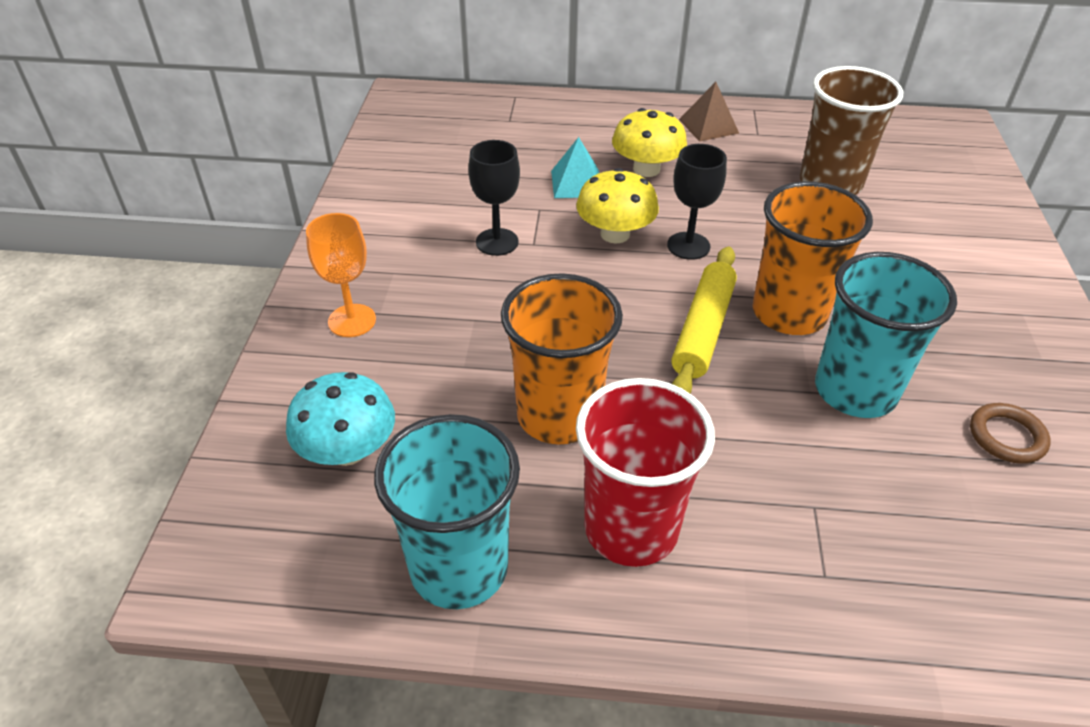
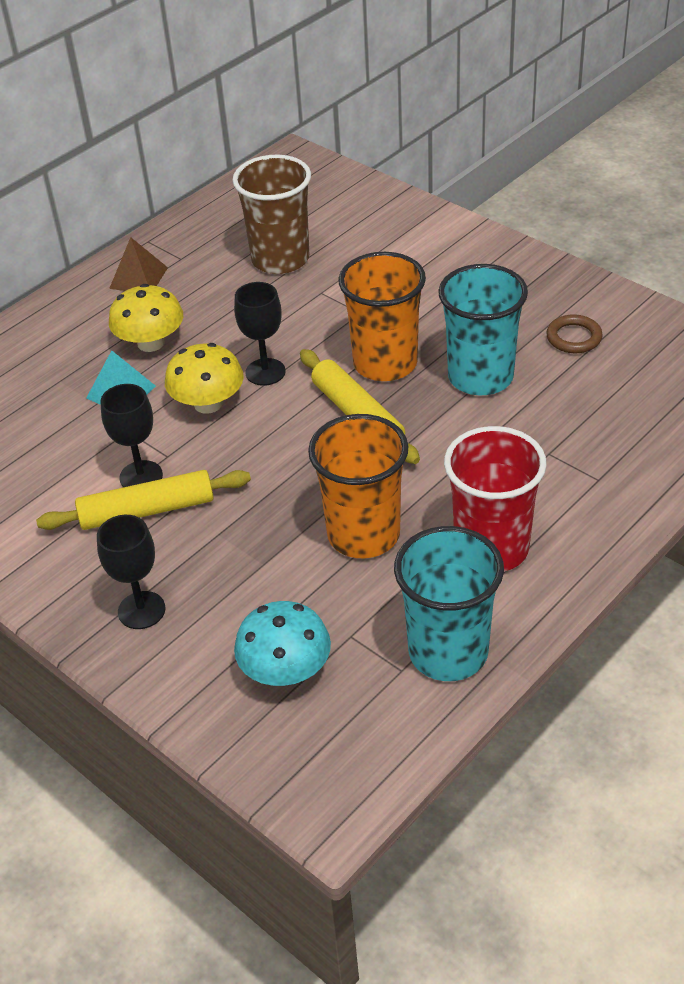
camera: 50 degrees left, 0 degrees up
(352, 321) = (141, 610): orange goblet -> black goblet
(463, 265) = (147, 510): none -> yellow rolling pin

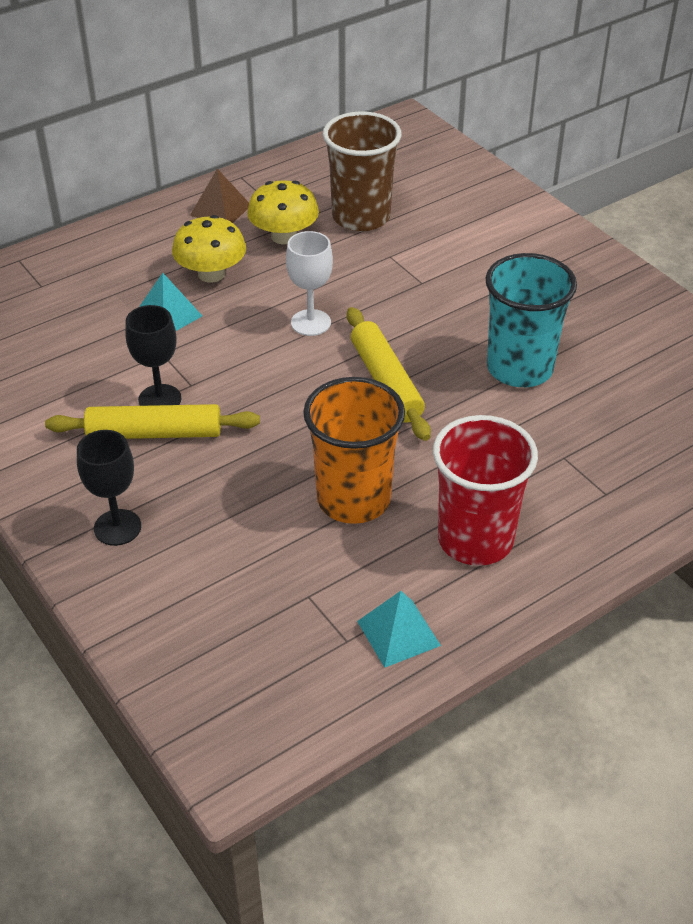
camera: 10 degrees right, 0 degrees up
(208, 403) = (246, 342): yellow mushroom -> yellow mushroom (284, 236)
(265, 372) = (310, 323): black goblet -> white goblet
(285, 670) = (234, 616): turquoise mushroom -> none
(385, 363) = (429, 337): orange cup -> none
(448, 652) = (398, 633): turquoise cup -> turquoise pyramid
(574, 338) = (626, 347): brown ring -> none

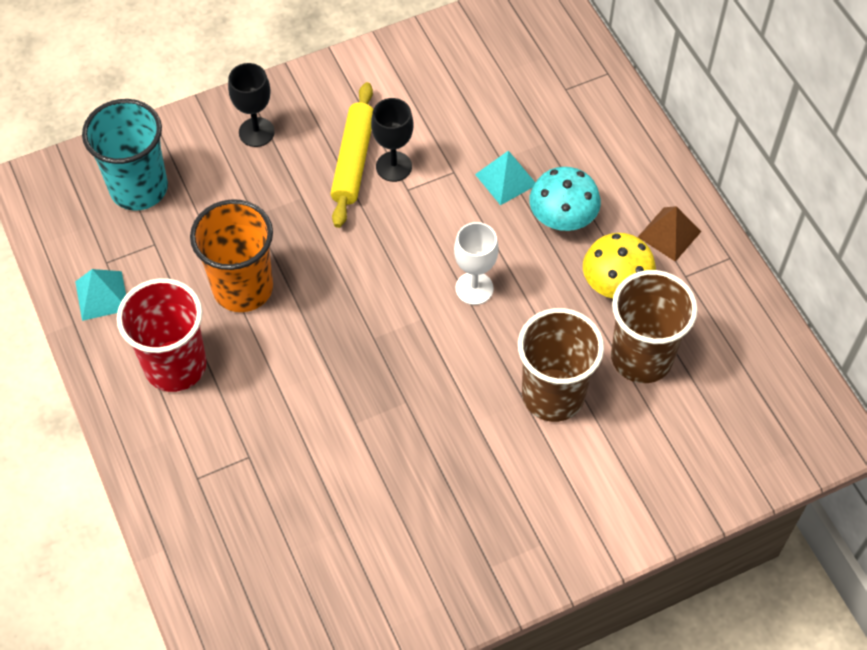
camera: 100 degrees right, 15 degrees up
(211, 274) = (562, 217): yellow mushroom -> turquoise mushroom
(386, 382) = (379, 336): yellow rolling pin -> none
(417, 263) = (553, 395): none -> brown cup
(519, 368) = (373, 450): turquoise cup -> turquoise cup (139, 188)

